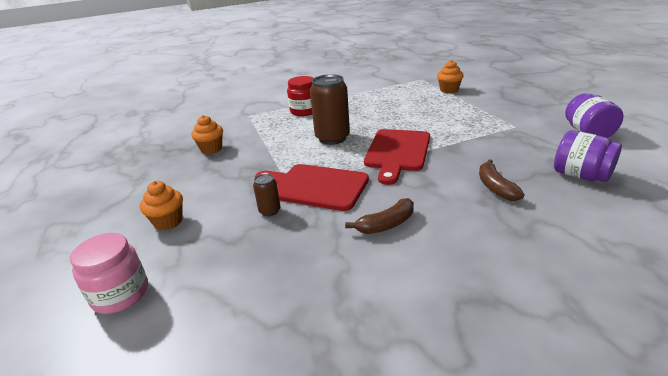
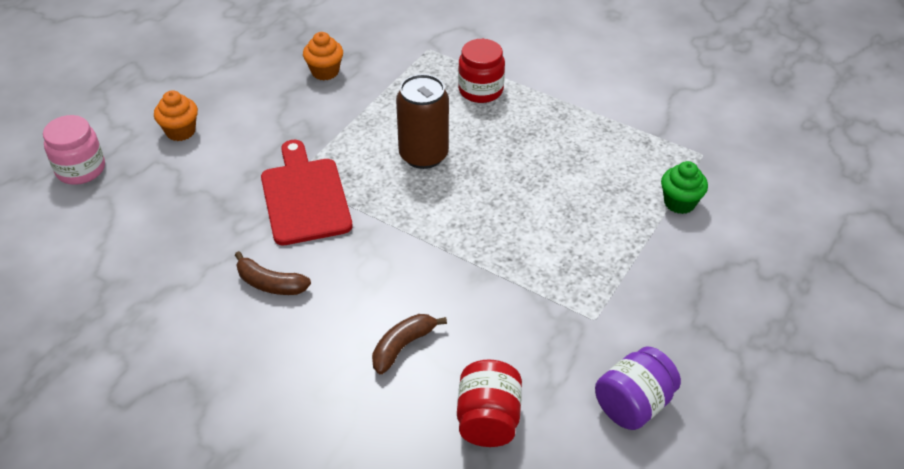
camera: 50 degrees right, 15 degrees up
(270, 211) = (239, 188): brown can -> none
(397, 152) = (429, 229): red cutting board -> none
(449, 90) = (679, 203): orange cupcake -> green cupcake
(581, 175) = (488, 419): purple jar -> red jar

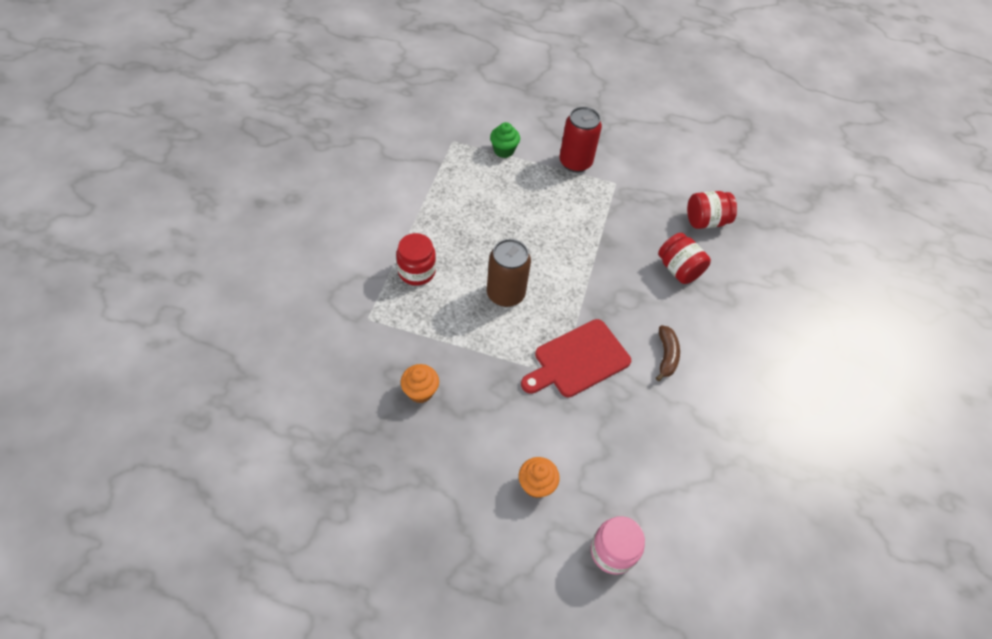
camera: 110 degrees left, 10 degrees up
(403, 346) = (678, 269): brown banana -> red jar
(633, 404) = (664, 163): purple jar -> none
(646, 280) = (575, 162): none -> red can

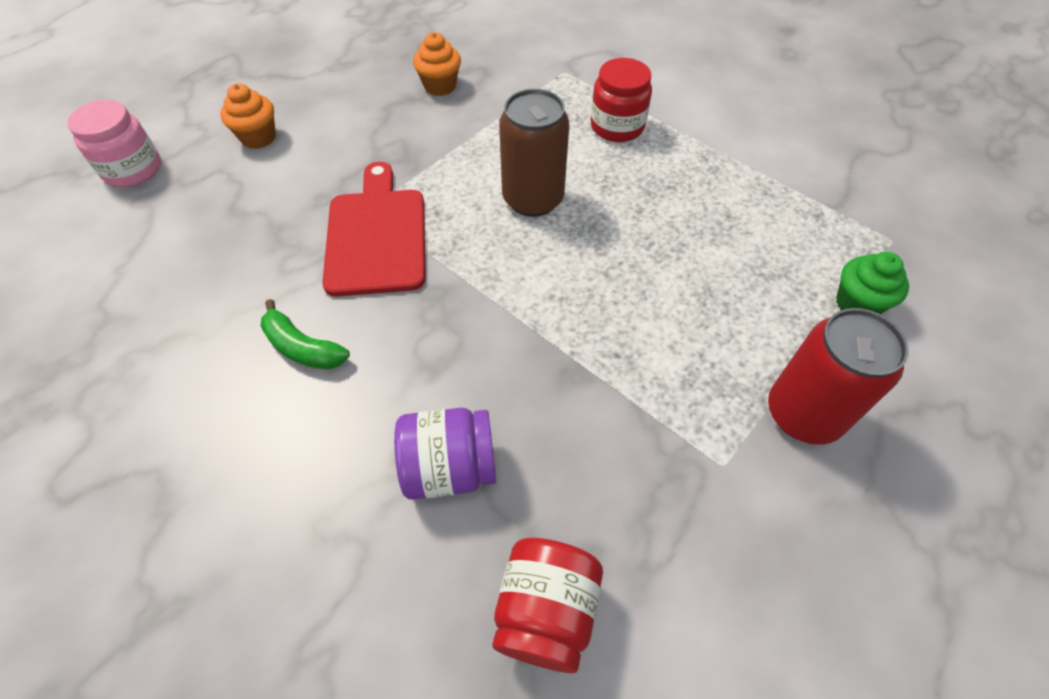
camera: 120 degrees right, 0 degrees up
(666, 356) = (302, 347): brown banana -> green banana
(678, 269) = (450, 467): red jar -> purple jar

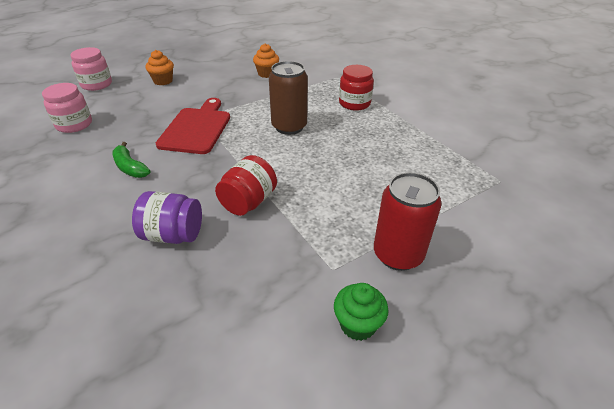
camera: 15 degrees right, 15 degrees down
(144, 274) = (74, 124): none -> pink jar
(545, 611) = (185, 315): red jar -> red jar (248, 202)
(857, 304) = (461, 207): green cupcake -> green cupcake (357, 324)

